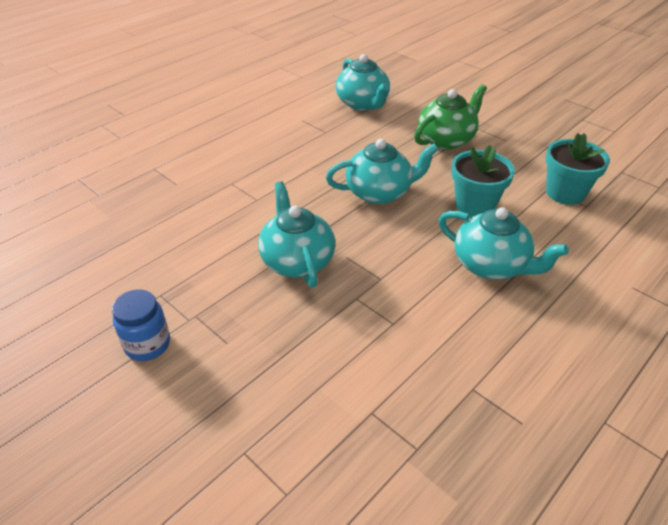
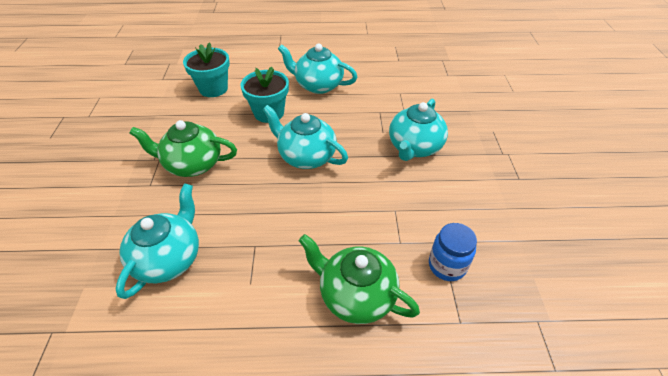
camera: 135 degrees left, 5 degrees up
(147, 345) = (540, 154): blue jar -> blue jar (447, 265)
(233, 146) = (355, 295): none -> green teapot
(491, 265) = (318, 85): turquoise teapot -> turquoise teapot turned 60 degrees counterclockwise

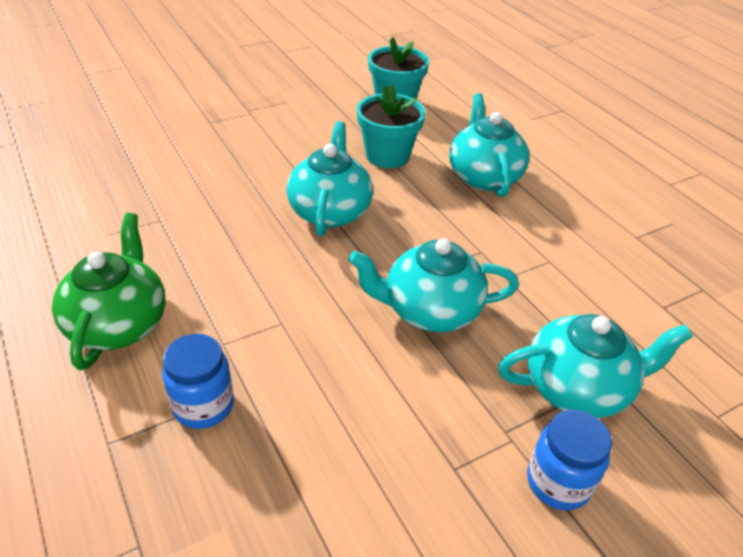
camera: 60 degrees right, 5 degrees down
(169, 258) = (118, 170): turquoise teapot -> turquoise teapot (578, 388)
(192, 164) = (257, 135): green teapot -> none
(534, 149) = (558, 482): none -> blue jar

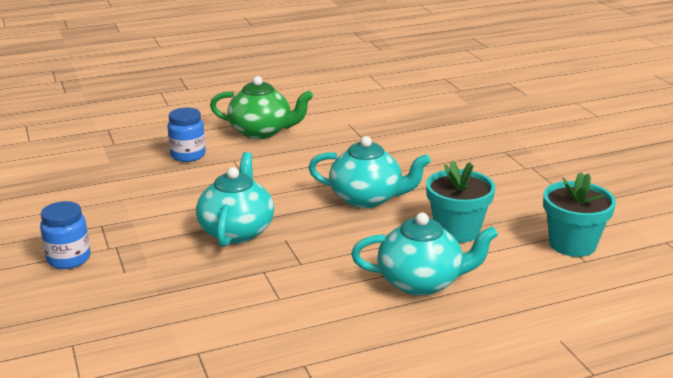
camera: 100 degrees right, 15 degrees down
(578, 388) = (134, 282): turquoise teapot -> none

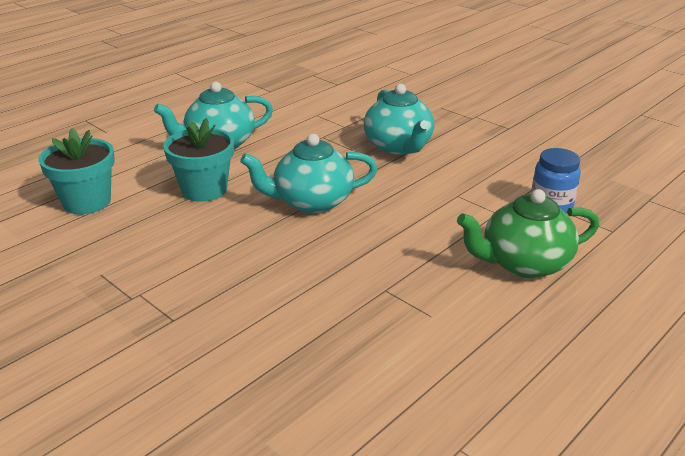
camera: 155 degrees right, 5 degrees up
(69, 259) = (489, 105): blue jar -> none

